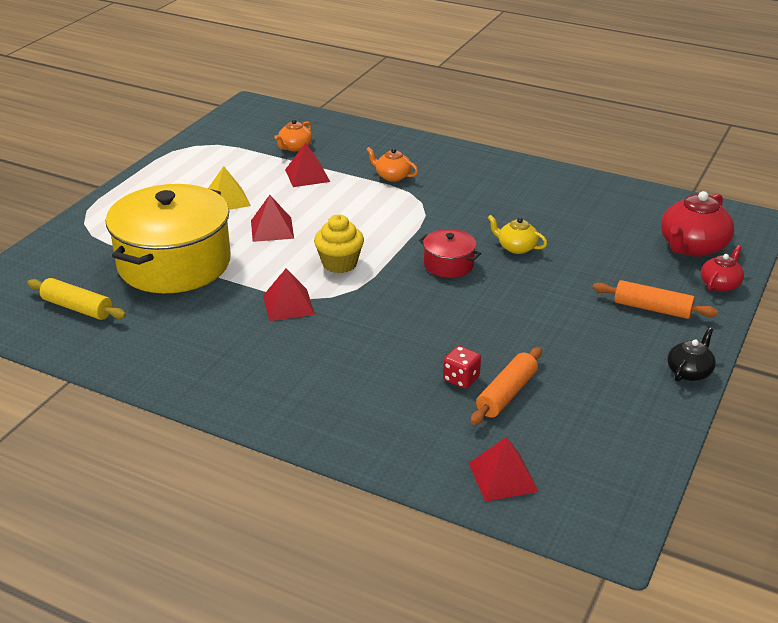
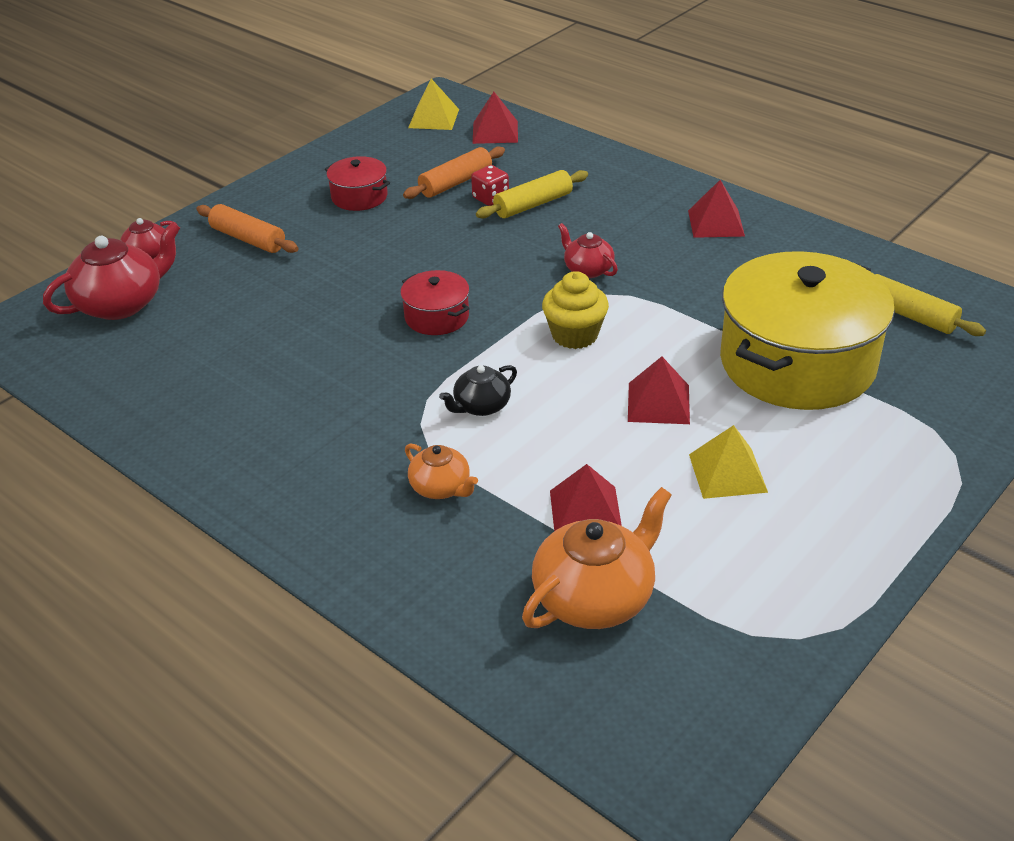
camera: 165 degrees left, 5 degrees up
(288, 305) = (649, 289): red pyramid -> red pyramid (716, 223)
(294, 147) = (595, 597): orange teapot -> orange teapot, size x1.78
(343, 316) = (588, 269): none -> red teapot
(416, 376) = (533, 205): none -> yellow rolling pin
(516, 247) = (337, 330): yellow teapot -> none
(591, 364) = (359, 197): none -> red pot
(591, 492) = (434, 118): none -> yellow pyramid
(689, 372) = (275, 182): black teapot -> black teapot (481, 406)

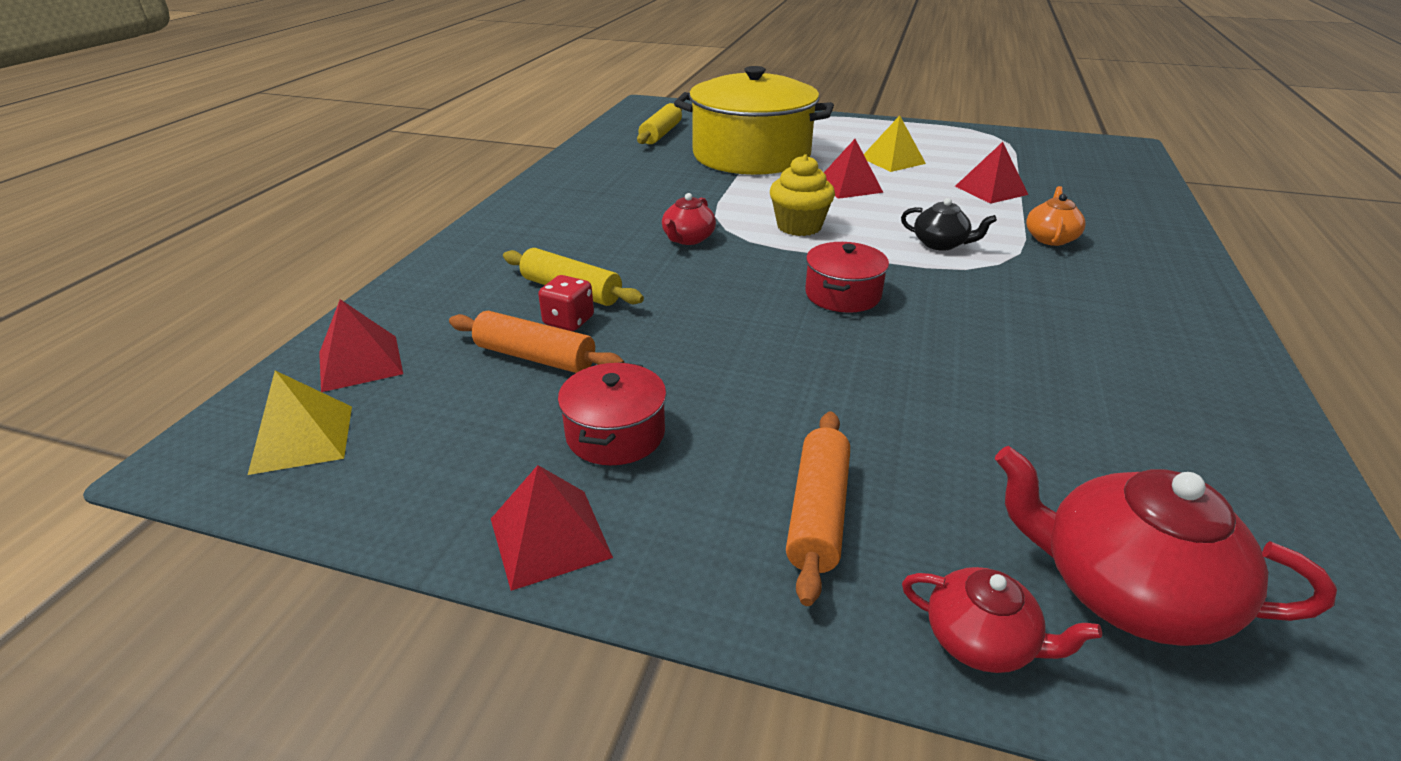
camera: 115 degrees left, 5 degrees down
(595, 597) = (1053, 177): orange teapot -> none
(716, 223) = (563, 200): red pyramid -> red pyramid (549, 537)

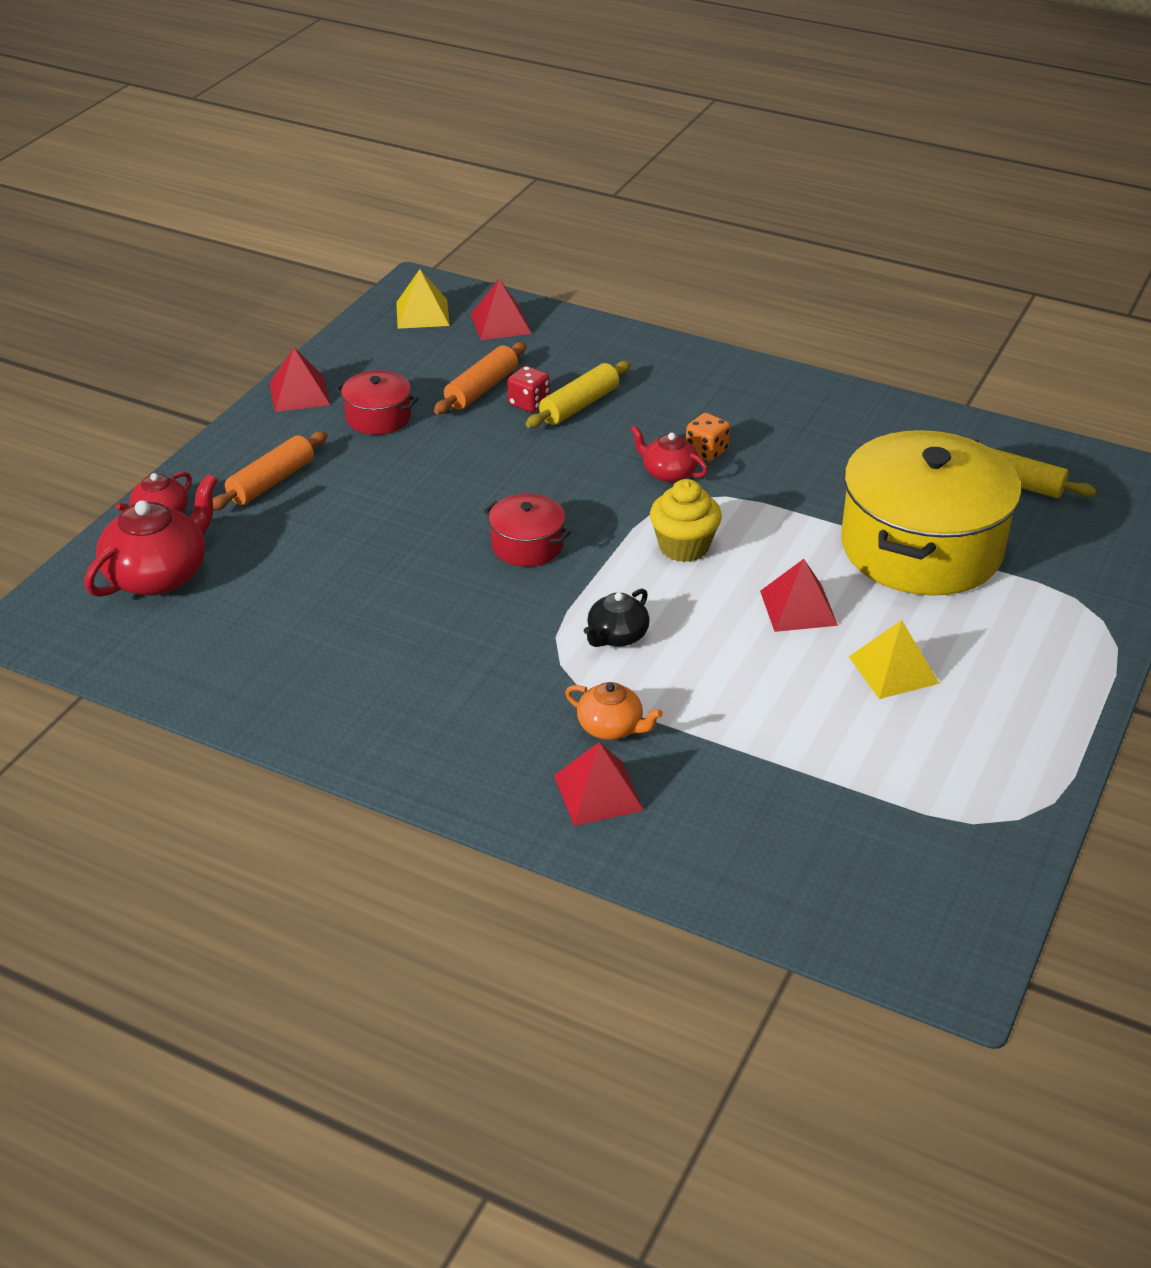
camera: 100 degrees right, 5 degrees up
(647, 225) = (706, 451): none -> orange dice
(818, 513) = (271, 482): orange rolling pin -> orange rolling pin turned 75 degrees counterclockwise
(991, 190) = (768, 729): red pyramid -> red pyramid (598, 792)

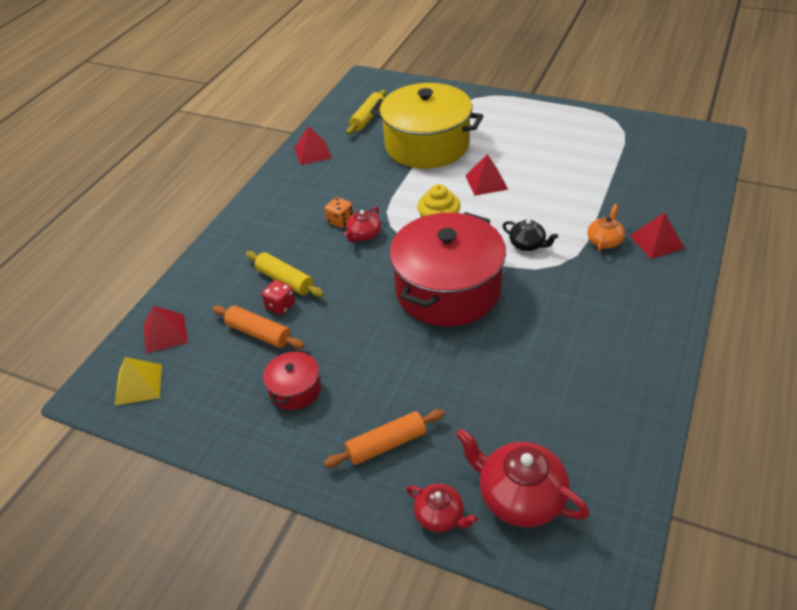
camera: 90 degrees left, 5 degrees up
(271, 482) = (386, 444): orange rolling pin -> orange rolling pin turned 60 degrees counterclockwise
(299, 393) = (255, 450): red pyramid -> red pyramid (312, 152)
(527, 545) = (448, 289): red pot -> red pot, size x2.25
(893, 669) = (527, 152): yellow pyramid -> none

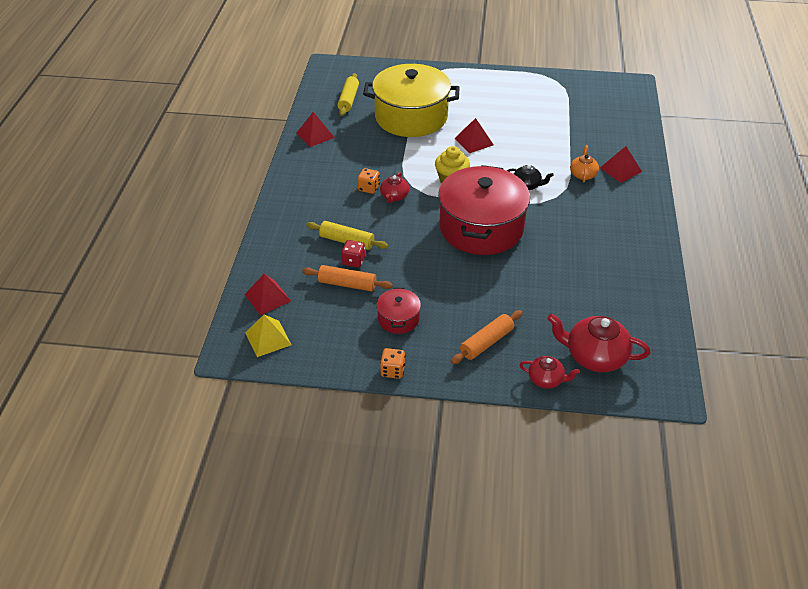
camera: 20 degrees left, 0 degrees up
(255, 458) = (392, 370): none -> orange dice

